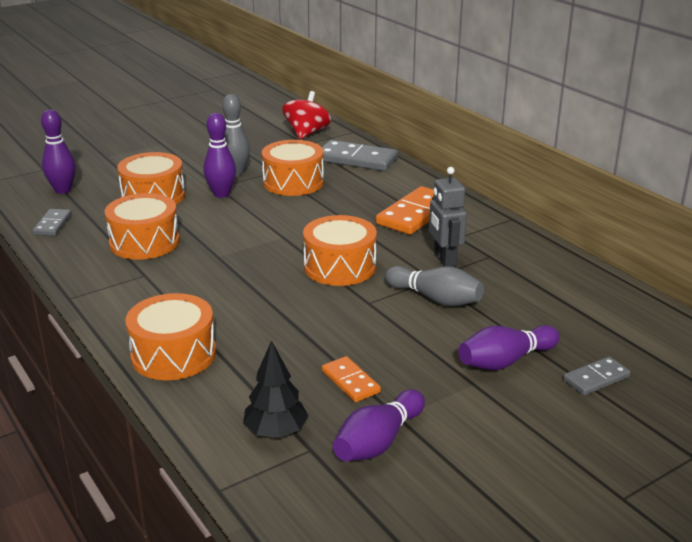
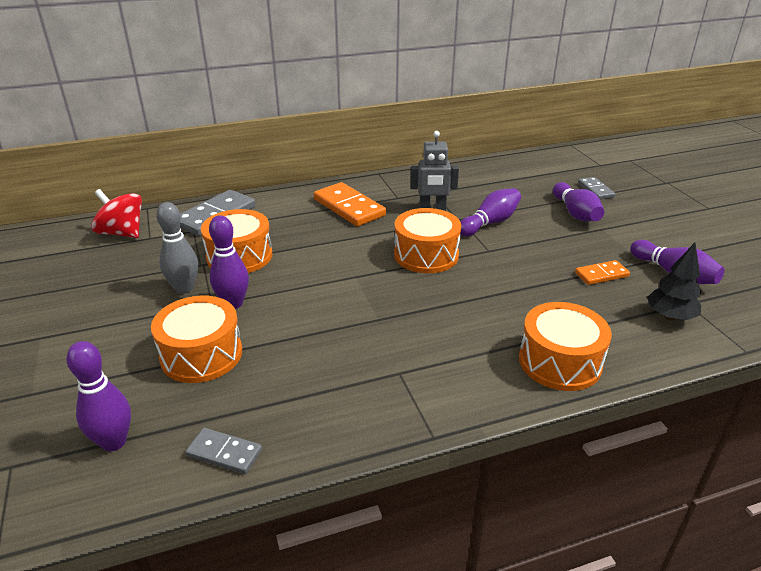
camera: 75 degrees left, 5 degrees up
(144, 242) = (321, 368): orange drum -> none
(435, 299) = (490, 223): grey bowling pin -> purple bowling pin

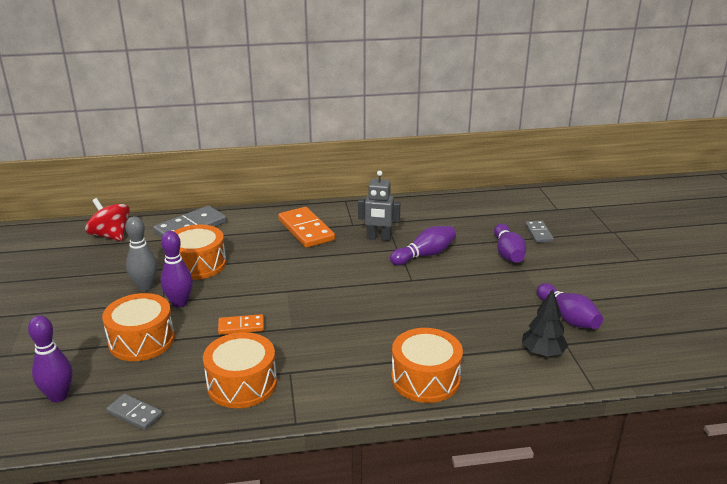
camera: 10 degrees right, 5 degrees down
(426, 255) = (354, 278): orange drum -> orange drum (242, 384)
(601, 275) = (501, 311): orange domino -> orange domino (241, 326)

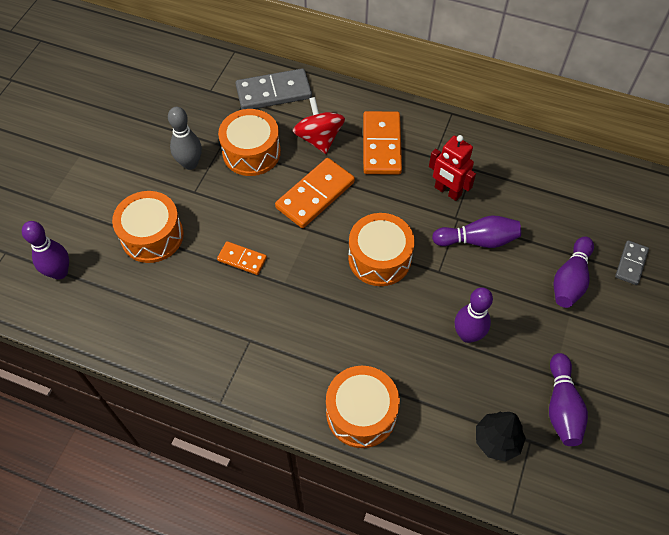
camera: 30 degrees right, 30 degrees up
(111, 236) = (196, 73): red spinning top -> red spinning top (319, 138)
(134, 414) = (104, 324): grey domino -> none
(179, 303) = (207, 201): purple bowling pin -> purple bowling pin (467, 335)
(242, 384) = (203, 333): orange drum -> orange drum (379, 258)
(274, 271) = (315, 195): none -> orange domino
(378, 238) = (447, 191): grey robot -> red robot

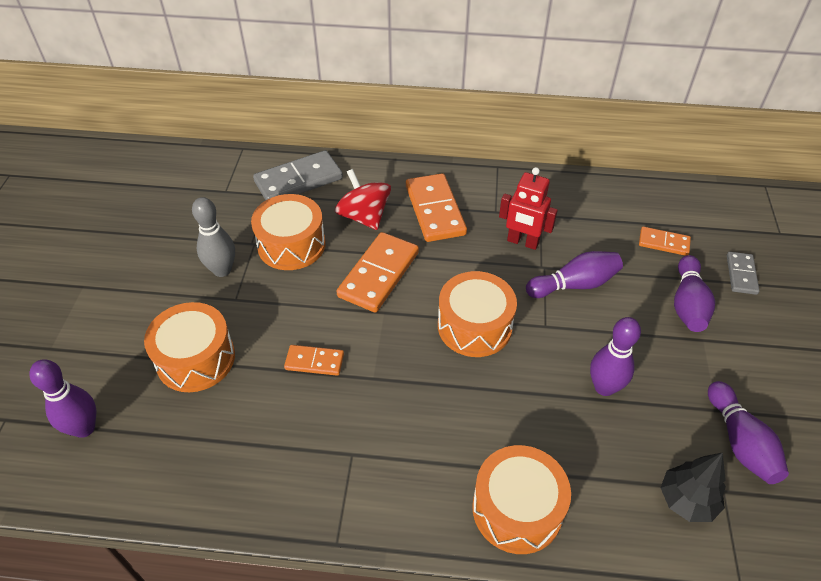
camera: 15 degrees left, 10 degrees down
(573, 219) = (663, 243): none -> orange domino

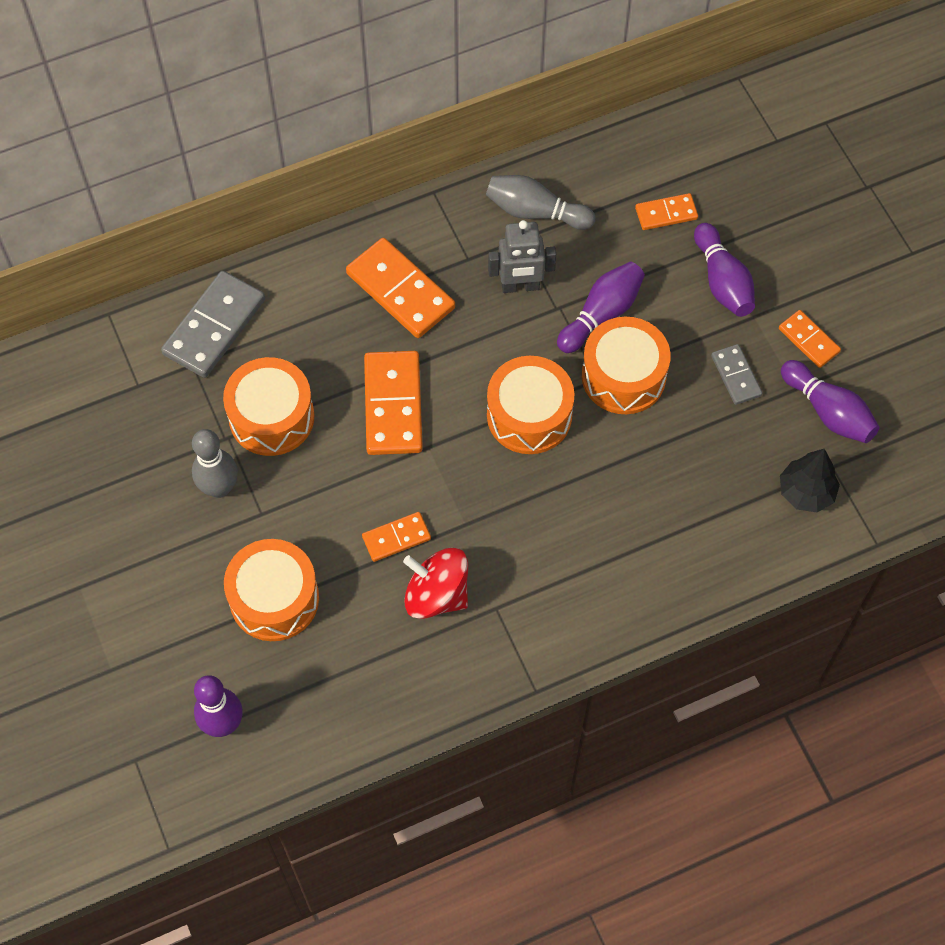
camera: 30 degrees left, 15 degrees up
(364, 216) = (326, 339): red spinning top -> red spinning top (437, 594)
(517, 509) = (670, 577): orange drum -> orange drum (623, 376)
(522, 242) = (520, 286): red robot -> grey robot
(562, 204) = (535, 212): none -> grey bowling pin
(604, 387) = (686, 418): purple bowling pin -> none
(741, 274) = (759, 217): grey domino -> grey domino (736, 376)
(746, 378) = (809, 340): none -> orange domino

